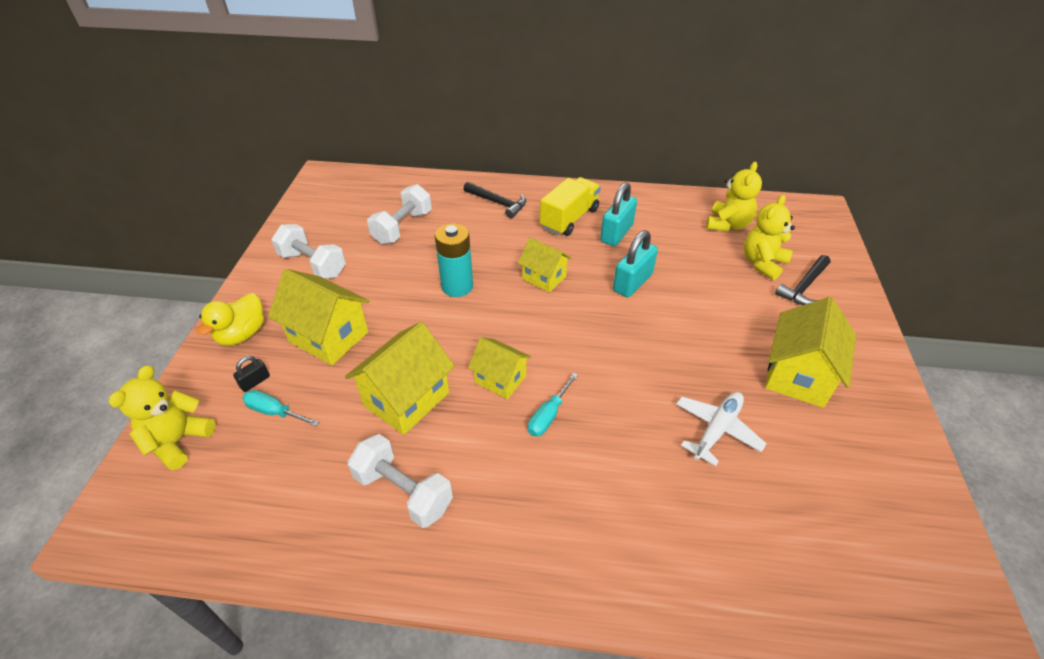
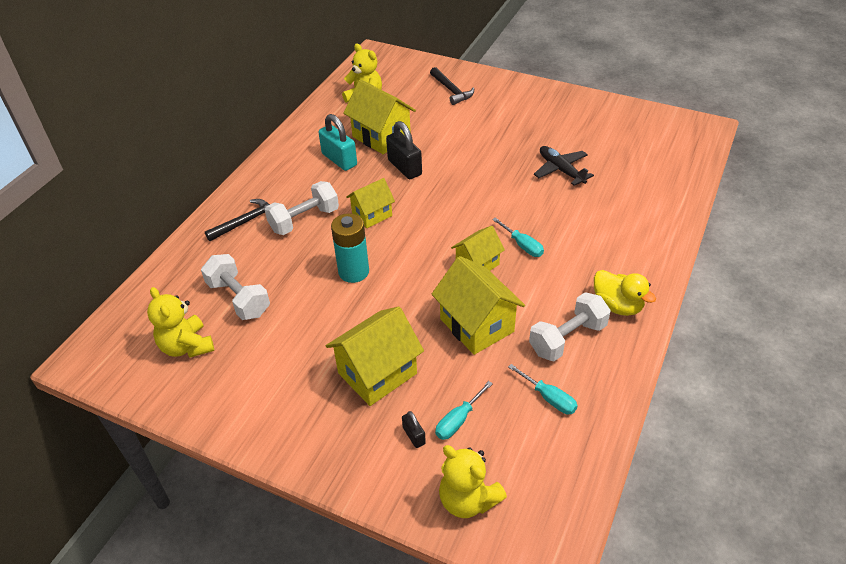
camera: 70 degrees left, 0 degrees up
(242, 334) = (340, 447): yellow duck -> yellow duck (617, 306)
(309, 488) = (548, 398): none -> turquoise screwdriver
(313, 265) = (257, 380): white dumbbell -> white dumbbell (304, 220)
(569, 219) = (301, 181): yellow truck -> none
(632, 282) = (404, 167): turquoise padlock -> black padlock
(717, 429) = (561, 170): white plane -> black plane
(762, 263) = (418, 99): yellow teddy bear -> yellow teddy bear (187, 346)
(798, 375) = (529, 122): yellow house -> yellow house (381, 137)

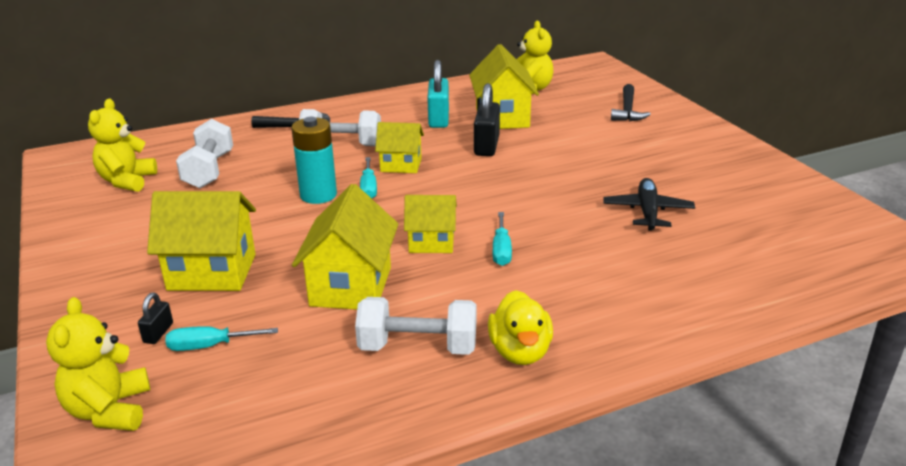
camera: 40 degrees right, 15 degrees down
(548, 398) = (314, 383): turquoise screwdriver -> turquoise screwdriver (368, 188)

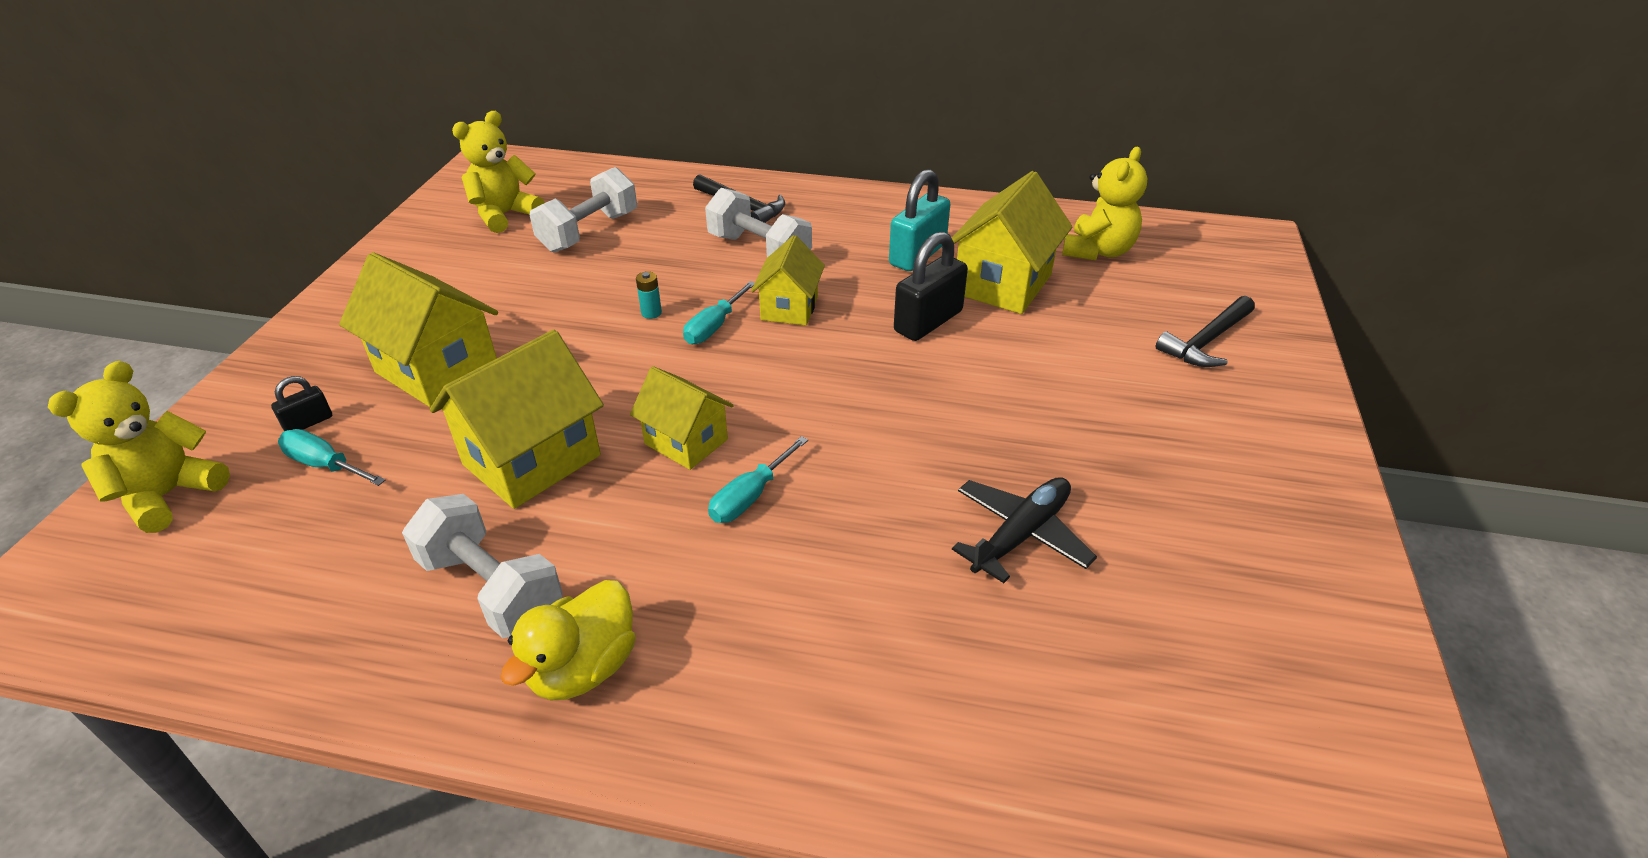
camera: 35 degrees right, 10 degrees up
(318, 195) = (651, 313): turquoise battery -> turquoise battery, size x0.41
(401, 165) = (789, 308): yellow house -> yellow house turned 60 degrees clockwise

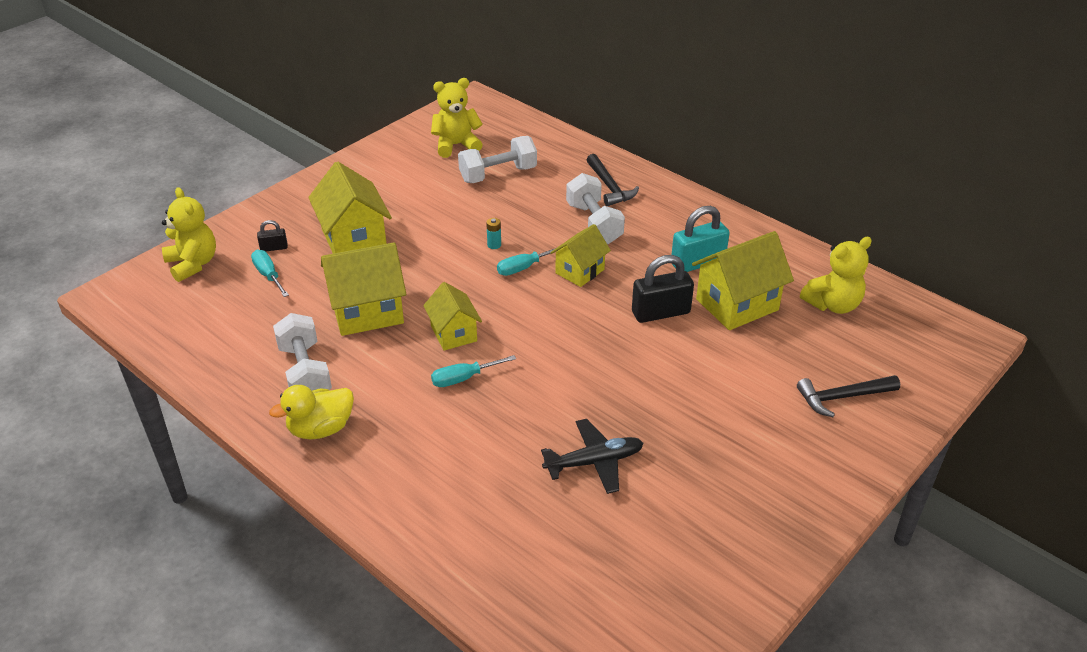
camera: 30 degrees right, 0 degrees up
(169, 495) = (193, 264): yellow teddy bear -> yellow teddy bear turned 90 degrees clockwise

